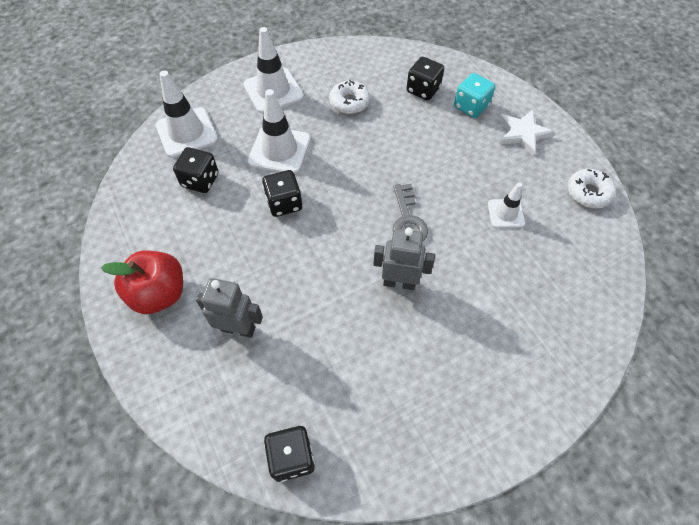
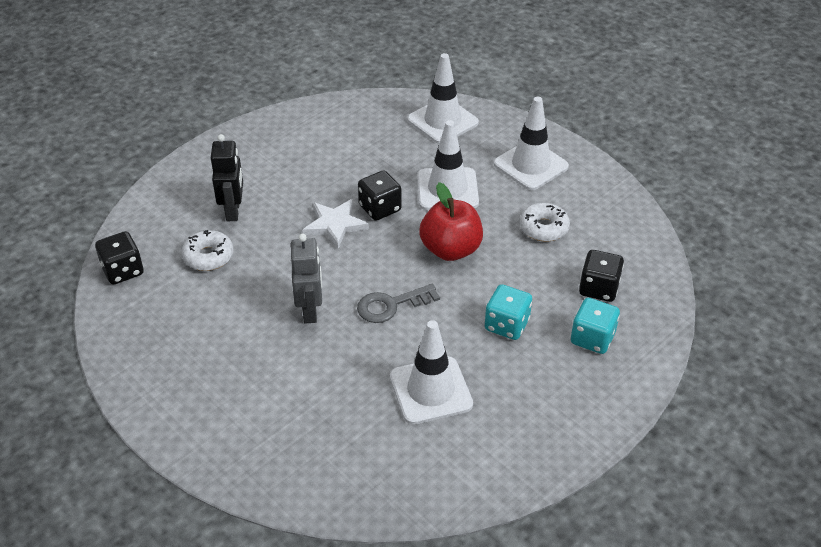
camera: 75 degrees right, 15 degrees down
(159, 294) = (256, 155): red apple -> red apple (451, 249)
(200, 180) = (386, 146): black dice -> none
(238, 328) = (233, 211): grey robot -> black robot
(447, 150) = (507, 325): none -> turquoise dice
(505, 213) = (430, 390): white traffic cone -> white traffic cone, size x1.73
(522, 133) = (569, 396): white star -> white star (335, 225)
(588, 193) = (495, 473): white donut -> white donut (208, 256)

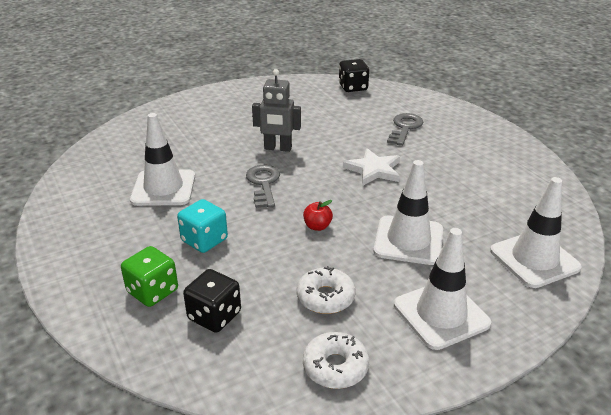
camera: 105 degrees right, 10 degrees down
(208, 256) = (355, 115): white donut -> white donut (335, 367)
(233, 211) = (405, 128): black robot -> grey key
(380, 208) = (389, 195): black dice -> none
(451, 249) = (317, 226): red apple -> red apple, size x0.47
(592, 338) = (152, 291): turquoise dice -> green dice

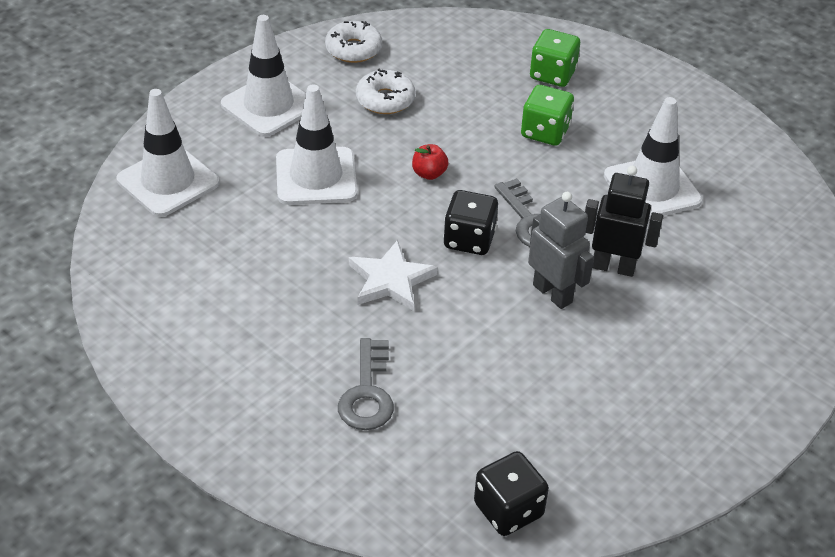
camera: 160 degrees right, 10 degrees up
(204, 240) = (545, 132): turquoise dice -> green dice
(214, 316) = (479, 66): black dice -> black dice (469, 239)
(231, 153) = (613, 267): none -> black robot
(278, 148) = (553, 293): grey robot -> grey robot turned 60 degrees clockwise

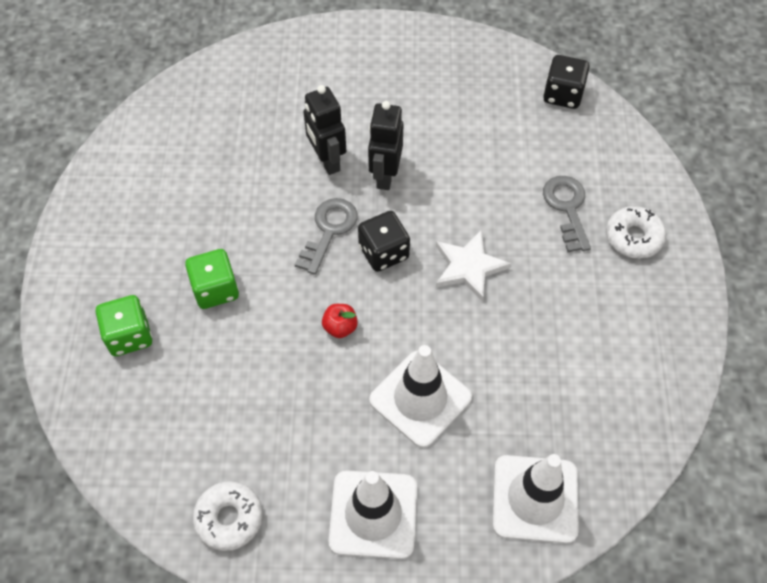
camera: 130 degrees left, 15 degrees up
(367, 393) = (567, 208): grey key -> grey key turned 60 degrees counterclockwise
(385, 100) = (279, 430): white donut -> white donut (633, 237)
(553, 293) = (385, 175): grey robot -> black robot
(652, 188) = (222, 187): white traffic cone -> none

